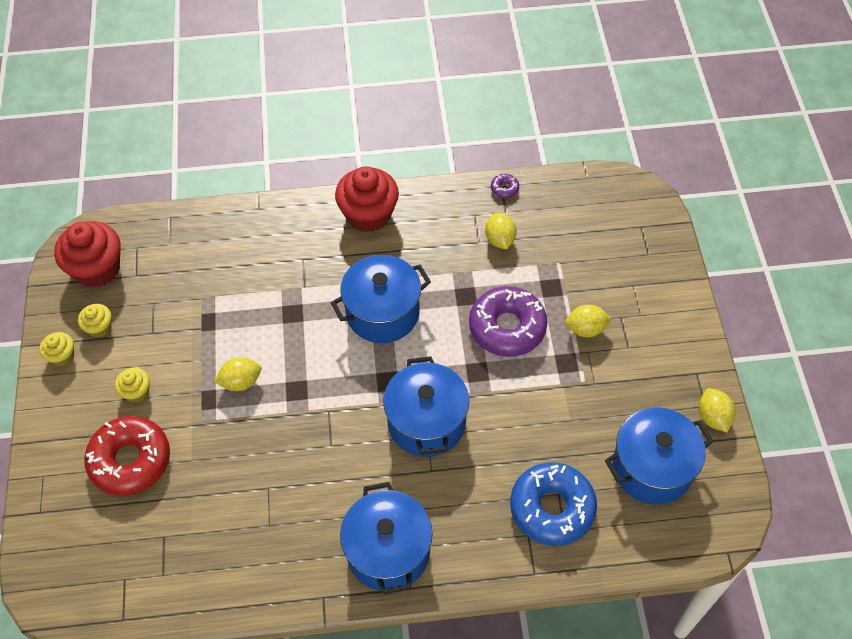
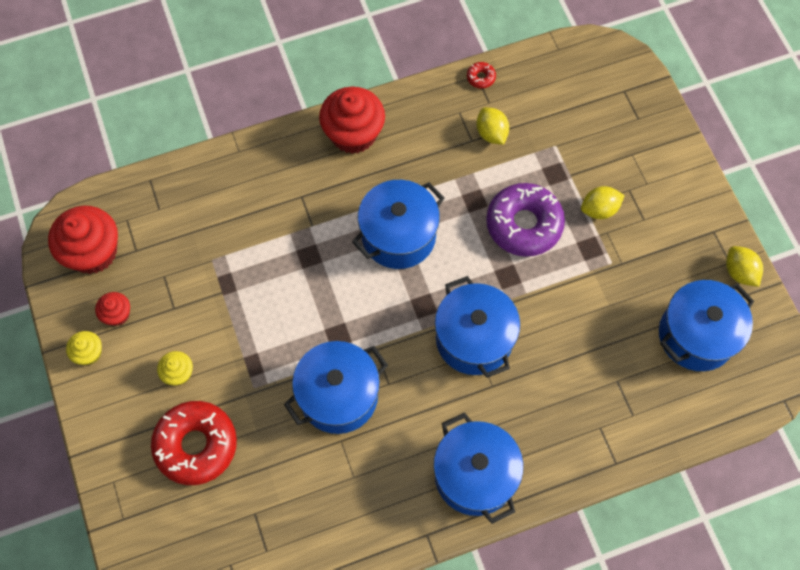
camera: 15 degrees left, 10 degrees up
(99, 327) = (117, 314): yellow cupcake -> red cupcake
(241, 382) = (280, 339): yellow lemon -> none
(279, 446) = (338, 396): none -> blue pot
(504, 188) = (481, 77): purple donut -> red donut
(552, 508) = (615, 396): blue donut -> none

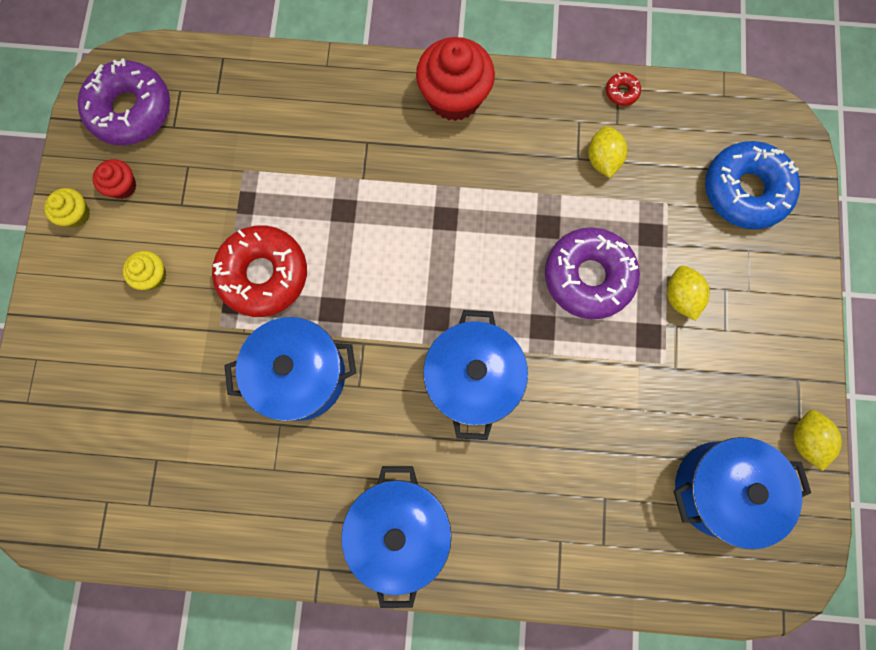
camera: 25 degrees right, 10 degrees up
(93, 252) = (131, 110): red cupcake -> purple donut
(196, 445) = (133, 360): red donut -> red donut (263, 274)
(398, 236) = (447, 230): blue pot -> none
(599, 209) = (680, 297): yellow lemon -> yellow lemon turned 75 degrees clockwise
(608, 112) = (745, 190): none -> blue donut

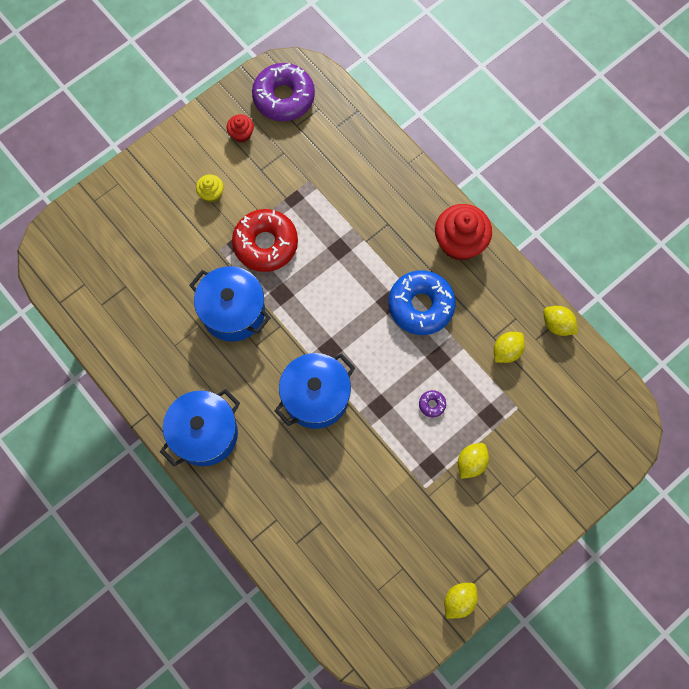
camera: 45 degrees right, 5 degrees down
(76, 214) = (205, 128): yellow cupcake -> none
(588, 277) = (432, 404): purple donut -> purple donut, size x0.40
(621, 92) = (557, 325): red donut -> yellow lemon
(719, 489) = (385, 578): blue pot -> none
(745, 190) = (570, 443): blue donut -> blue donut (421, 305)

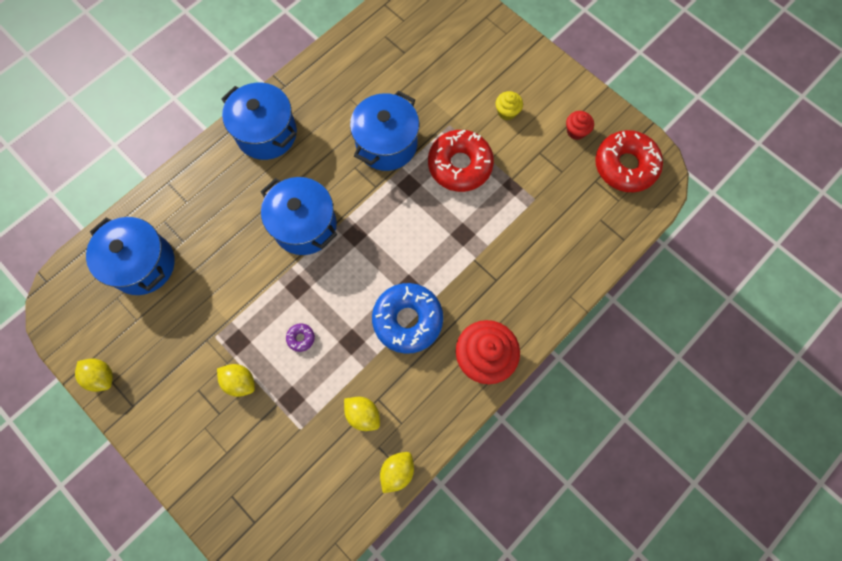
camera: 85 degrees right, 0 degrees up
(284, 97) = (625, 166): purple donut -> red donut
(343, 563) = (143, 264): none -> blue pot

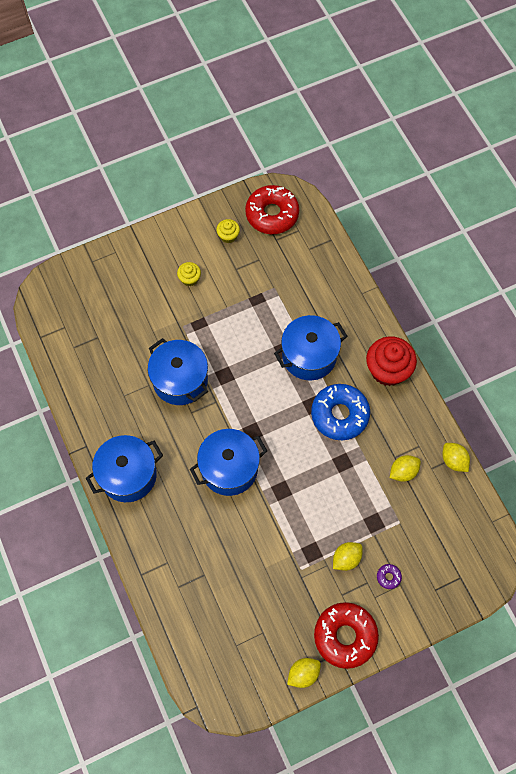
camera: 70 degrees left, 5 degrees down
(143, 264) = (213, 615): blue pot -> blue pot (309, 356)
(301, 338) = (326, 500): purple donut -> purple donut (388, 577)
(460, 165) = (223, 331): red donut -> red donut (345, 636)
(576, 131) = (228, 236): red cupcake -> yellow cupcake

